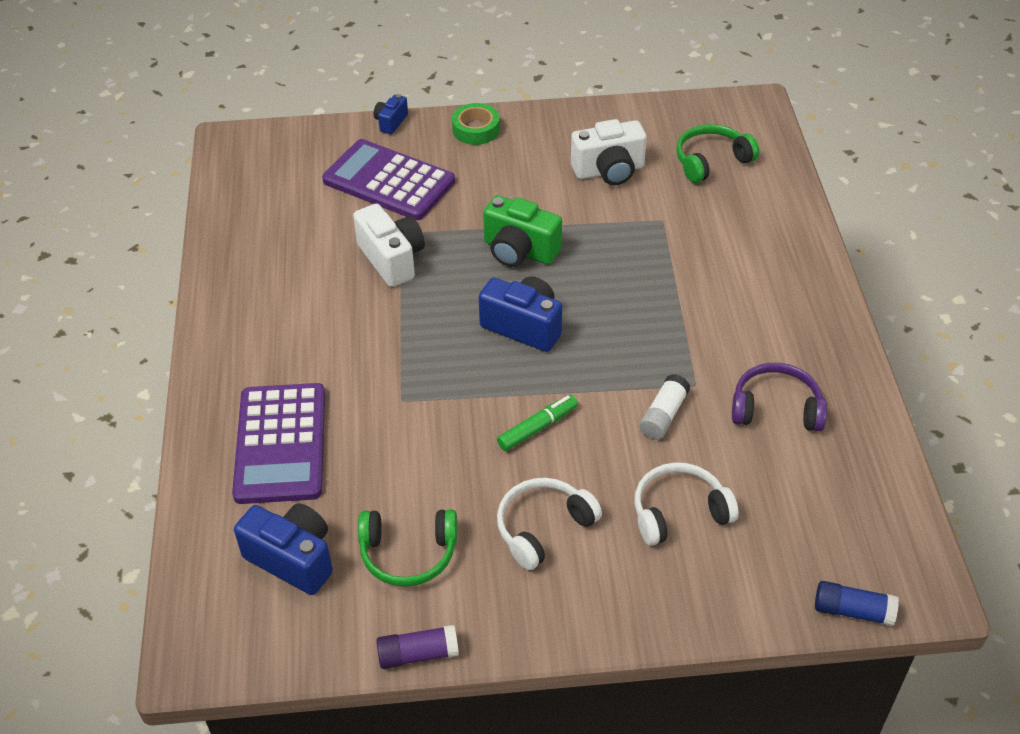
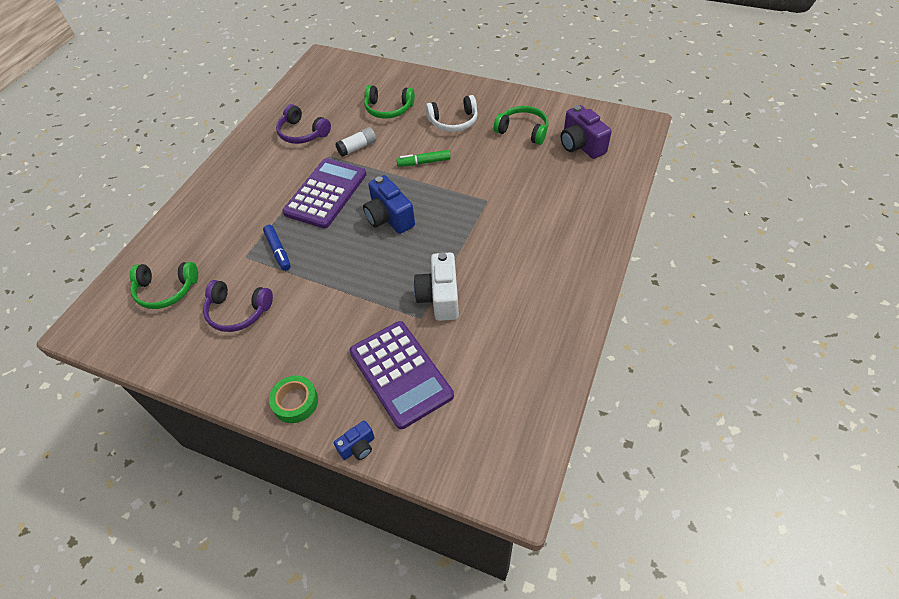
camera: 150 degrees left, 5 degrees up
(281, 444) = (567, 200): purple calculator -> purple calculator (326, 193)
(292, 559) = (581, 145): blue camera -> purple camera
(418, 654) = (538, 96): purple glue stick -> none
(519, 251) = (352, 270): green camera -> none
(609, 171) = (238, 311): white camera -> purple headphones
(629, 239) = (278, 251): none -> blue marker
(679, 512) = (388, 109): white headphones -> green headphones
(853, 611) = (354, 61): blue glue stick -> none

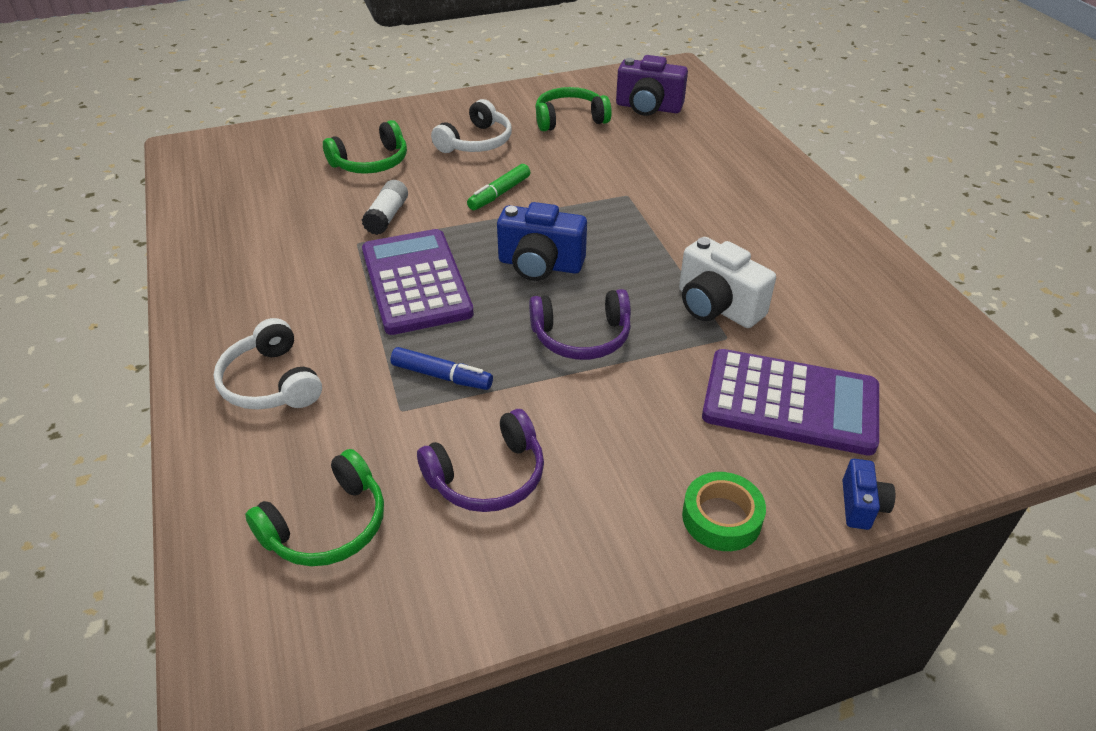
camera: 45 degrees left, 10 degrees down
(218, 210) = (271, 383): none -> white headphones
(302, 133) = (279, 236): purple headphones -> purple headphones (581, 337)

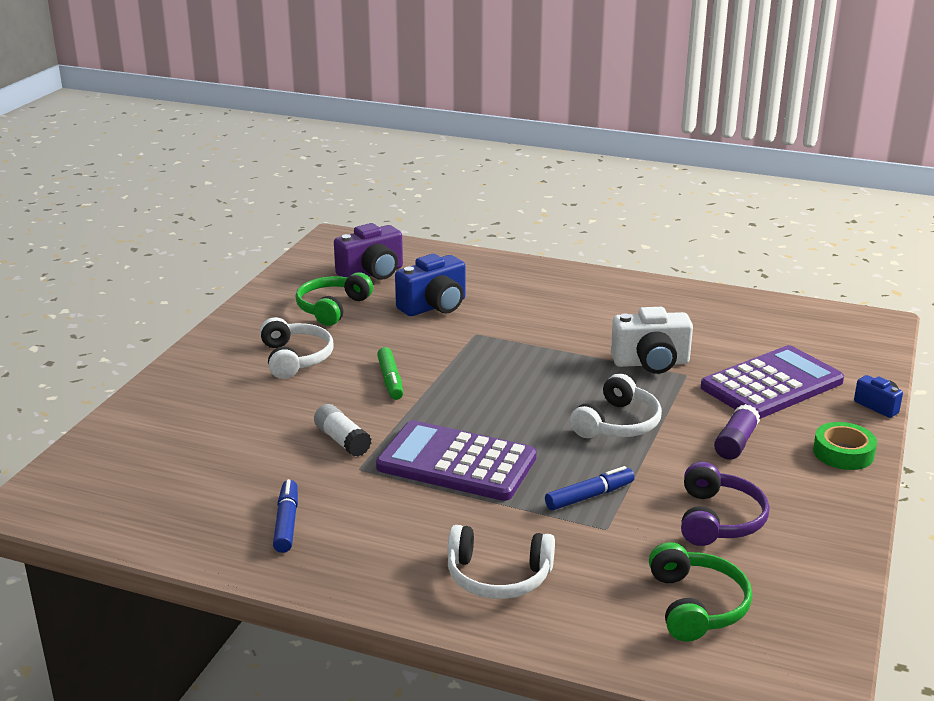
camera: 50 degrees left, 15 degrees down
(254, 249) = (287, 523): none -> blue marker
(371, 162) = (241, 416): green headphones -> none
(540, 265) = (511, 403): blue camera -> blue camera (434, 306)
(581, 337) = (617, 424): purple headphones -> white headphones
(641, 427) = (735, 443): none -> purple glue stick

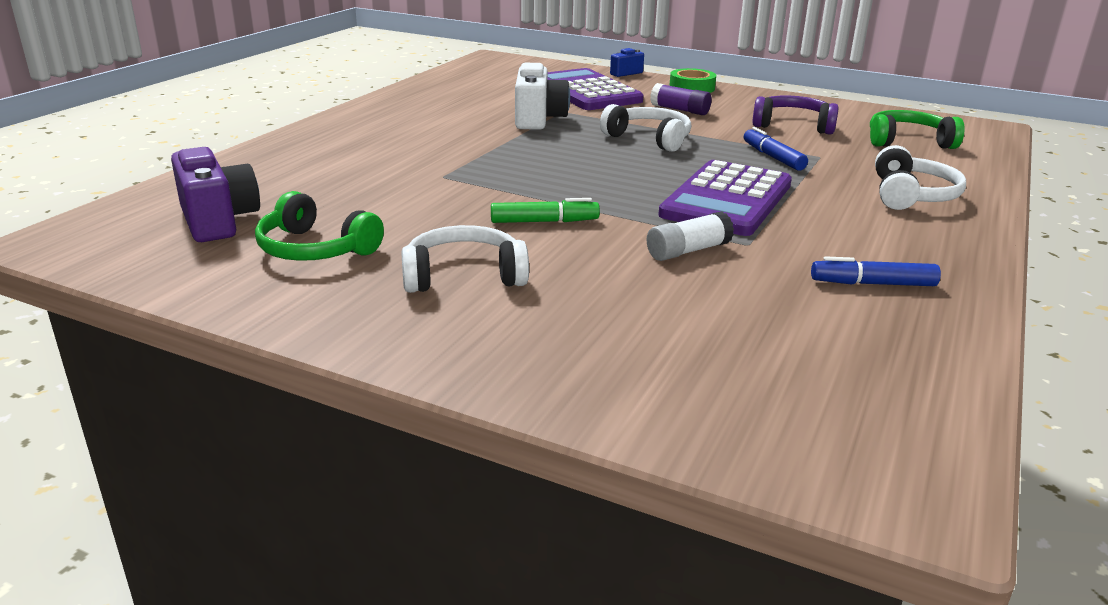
camera: 85 degrees left, 0 degrees up
(434, 306) = (356, 191): blue camera -> none

